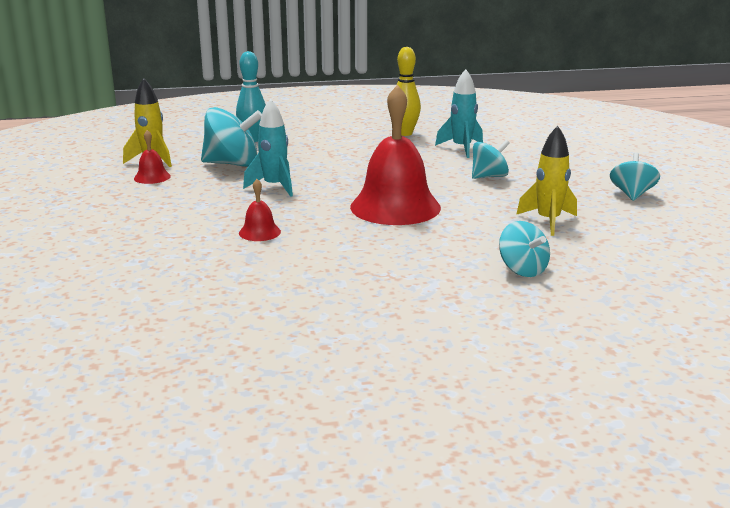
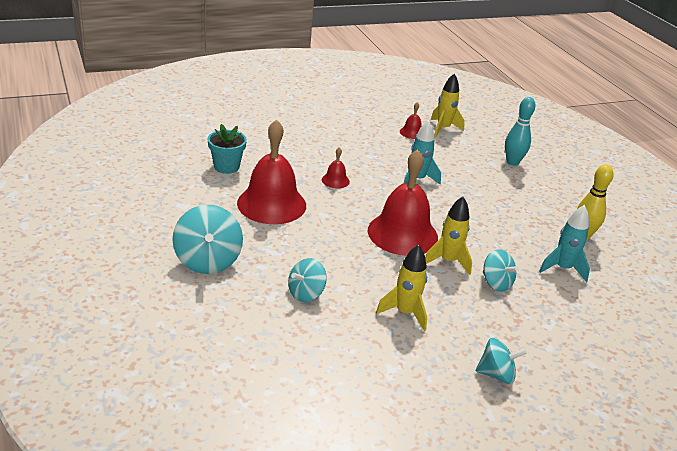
camera: 75 degrees right, 10 degrees up
(186, 308) = (226, 167): none -> turquoise flower pot
(232, 164) = (454, 159): turquoise spinning top -> turquoise spinning top (208, 260)
(310, 278) = (271, 204): none -> red bell
(451, 192) = (448, 261): none -> yellow rocket

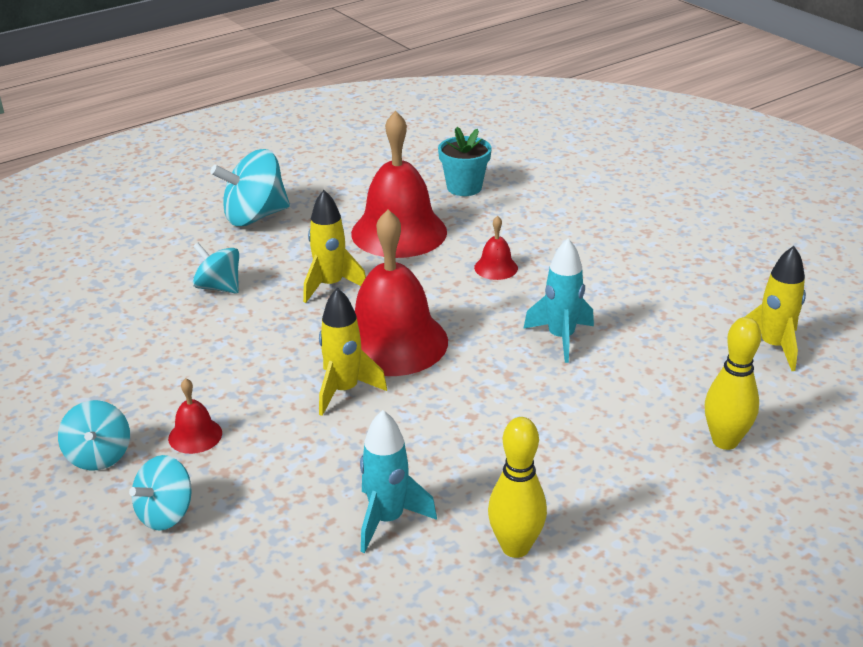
camera: 80 degrees right, 0 degrees up
(405, 313) = (206, 365): yellow rocket -> yellow rocket (330, 285)
(412, 132) = (718, 315): red bell -> red bell (195, 435)
(496, 283) = (309, 443): turquoise spinning top -> turquoise spinning top (166, 513)
(512, 162) = (725, 441): turquoise bowling pin -> yellow bowling pin

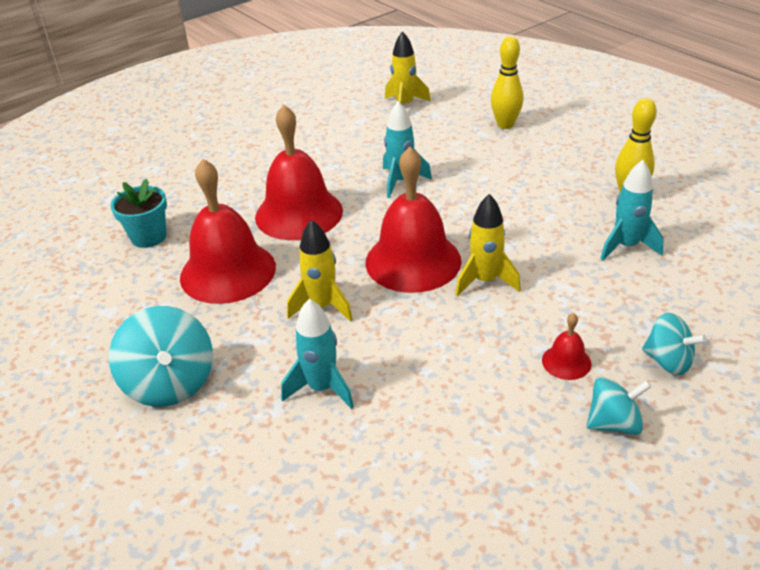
camera: 90 degrees left, 5 degrees up
(219, 287) = (322, 388): turquoise spinning top -> turquoise rocket
(496, 267) = (299, 213): red bell -> red bell, size x2.31

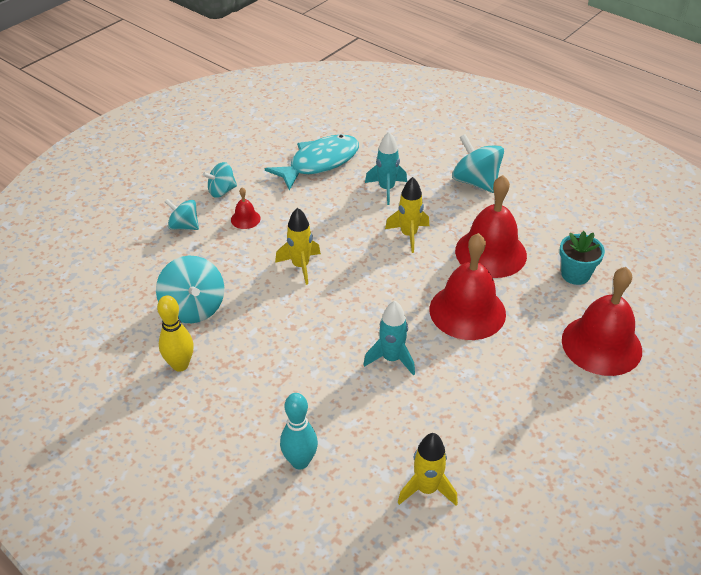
camera: 165 degrees right, 5 degrees up
(413, 261) = (357, 276): red bell -> red bell (601, 345)
(424, 465) = (319, 163): none -> turquoise fish
(505, 125) = (300, 461): yellow bowling pin -> turquoise bowling pin
(626, 246) = (193, 308): turquoise rocket -> turquoise spinning top

